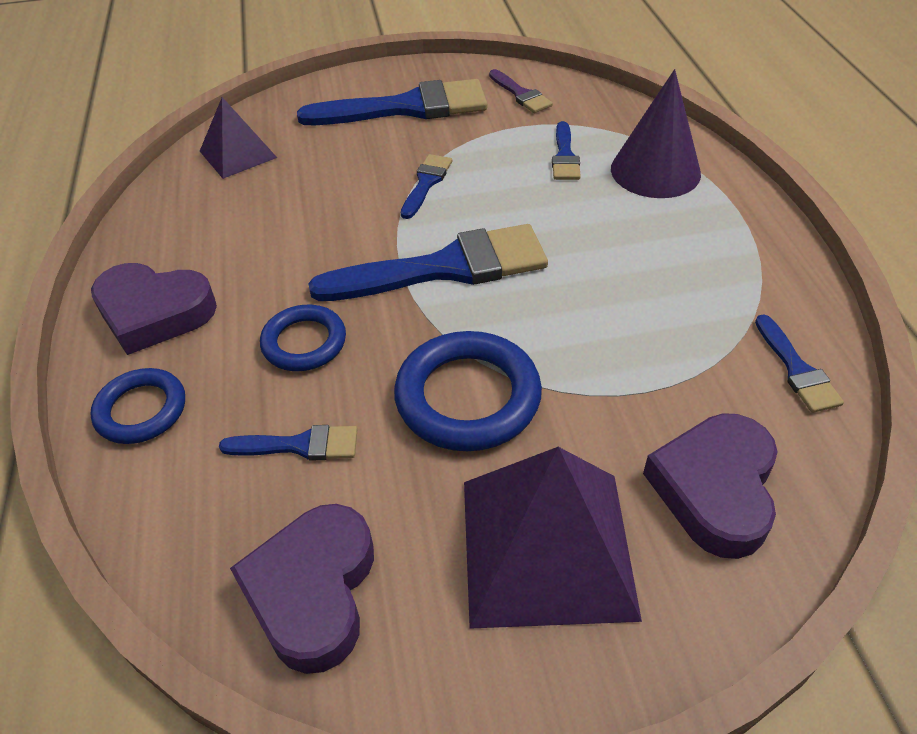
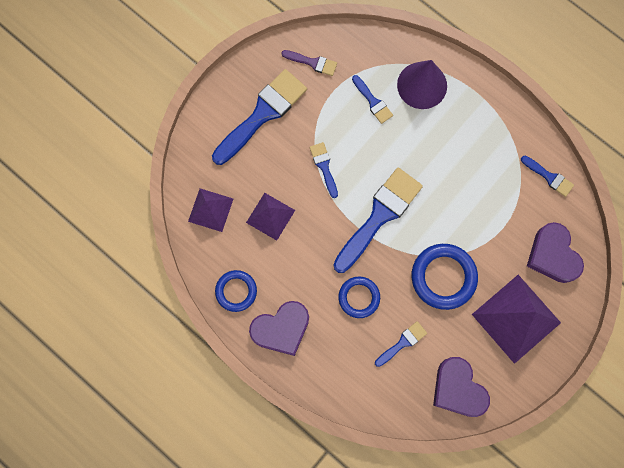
camera: 40 degrees left, 30 degrees up
(141, 410) = (329, 373): blue ring -> blue ring (236, 291)
(298, 194) = (270, 216): none -> purple pyramid

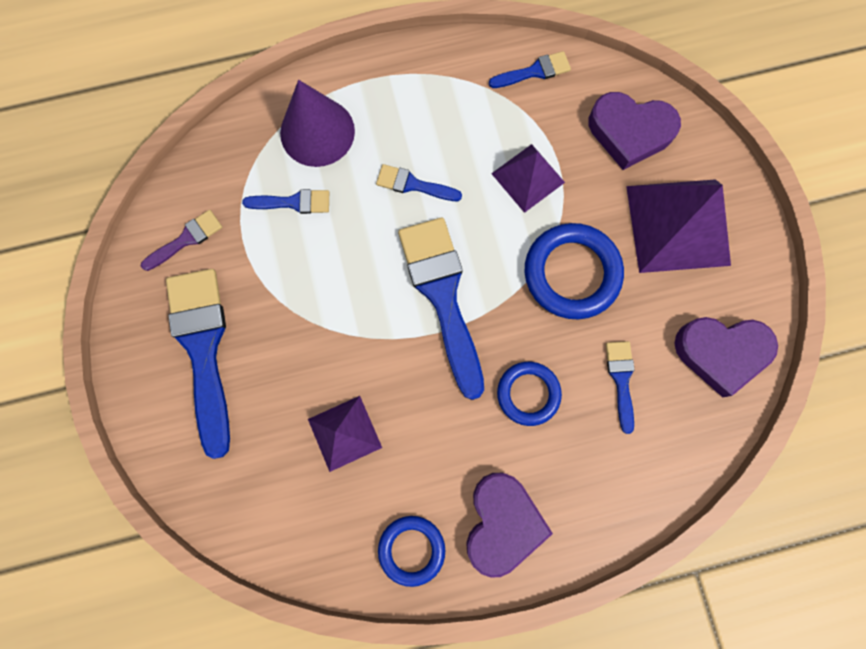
camera: 55 degrees left, 0 degrees up
(210, 210) = (278, 507): purple pyramid -> purple pyramid (528, 178)
(324, 167) = (330, 319): blue brush -> blue brush (413, 184)

